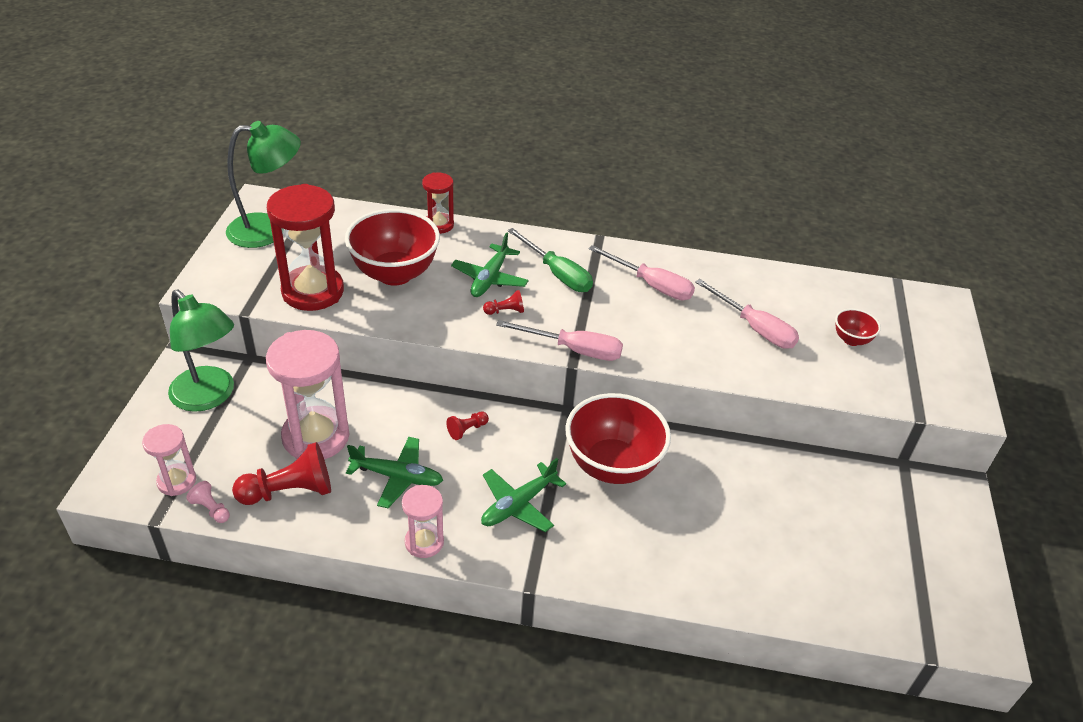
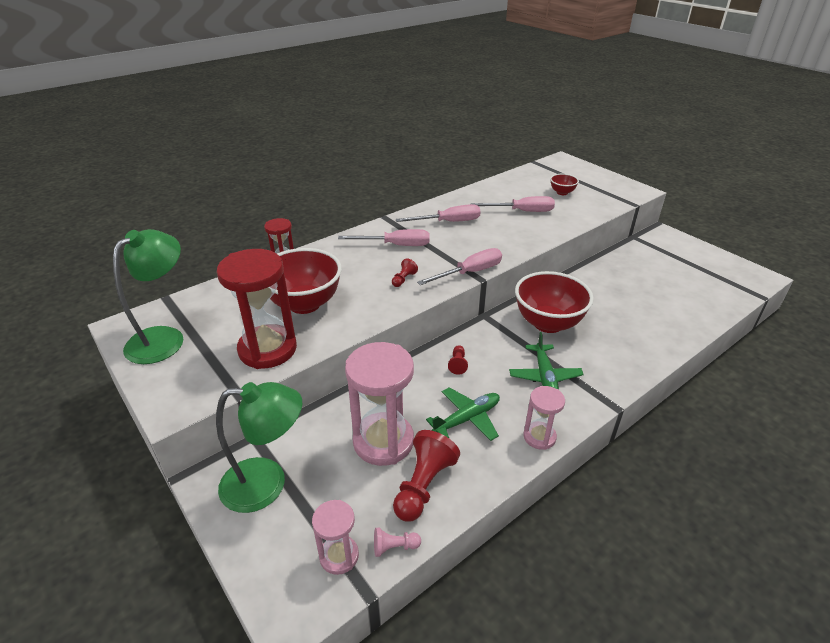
camera: 45 degrees left, 5 degrees down
(490, 278) = (365, 270): green plane -> none
(557, 273) = (395, 245): green screwdriver -> pink screwdriver

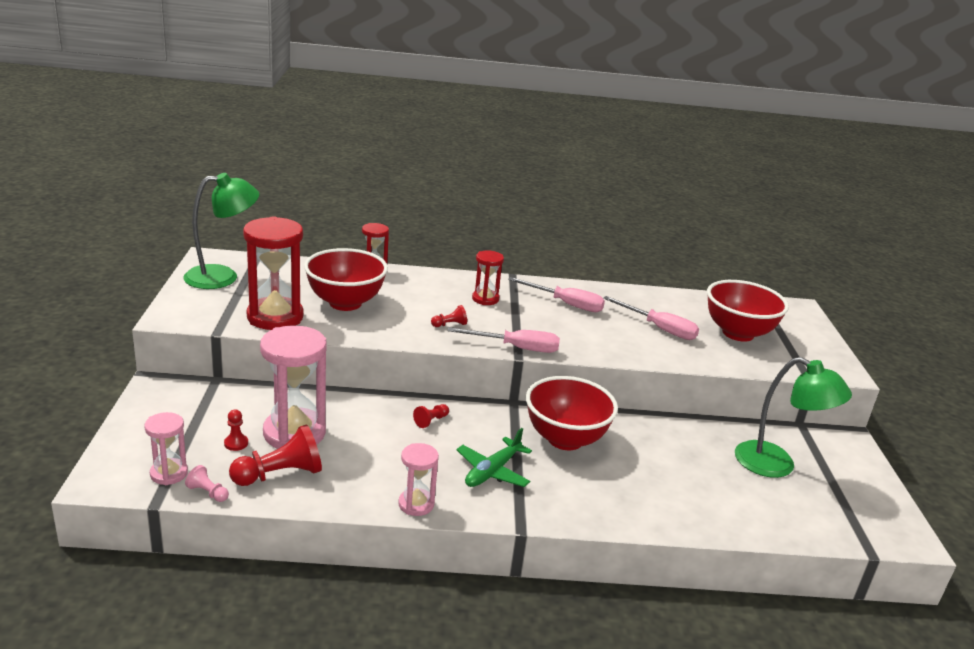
camera: 35 degrees right, 10 degrees down
(267, 484) = (185, 409): green lamp -> green lamp (777, 465)
(353, 484) = (236, 443): none -> red pawn
(395, 245) = (485, 299): pink screwdriver -> red hourglass
(467, 419) = (378, 458): green plane -> none
(562, 192) = (738, 333): red bowl -> red bowl, size x2.14

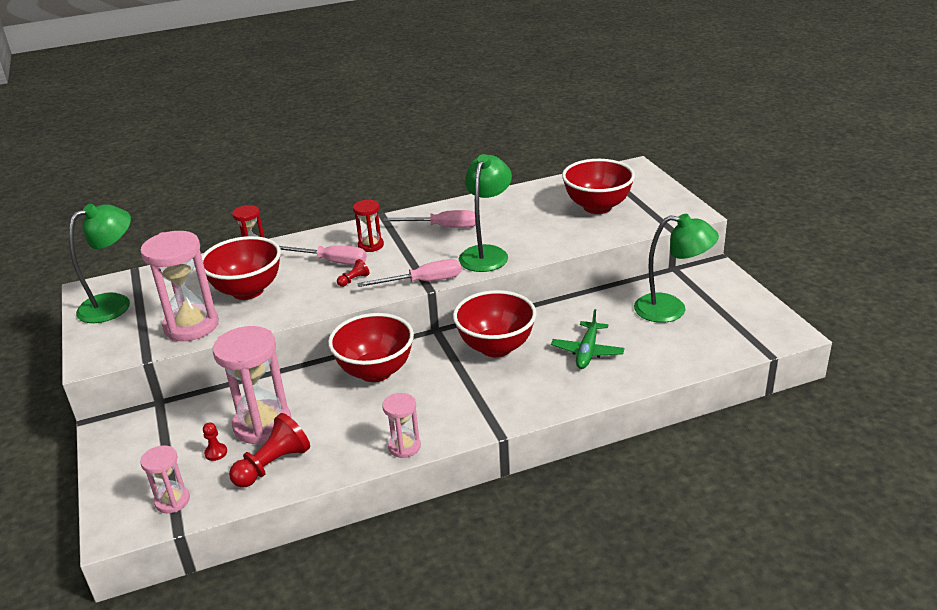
camera: 15 degrees left, 5 degrees up
(208, 492) = (219, 504): pink pawn -> none
(275, 317) = (191, 326): red hourglass -> pink hourglass
(431, 421) = (375, 371): red pawn -> red bowl
(492, 471) = (451, 396): green plane -> green plane (587, 352)
(596, 341) = (486, 253): none -> green lamp
(659, 328) = (532, 224): pink screwdriver -> pink screwdriver (331, 262)

